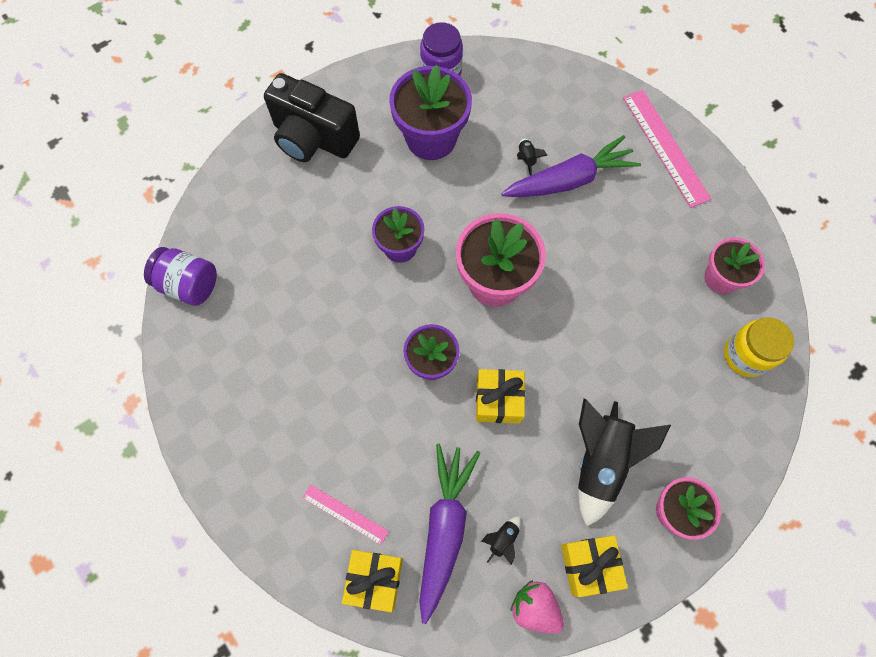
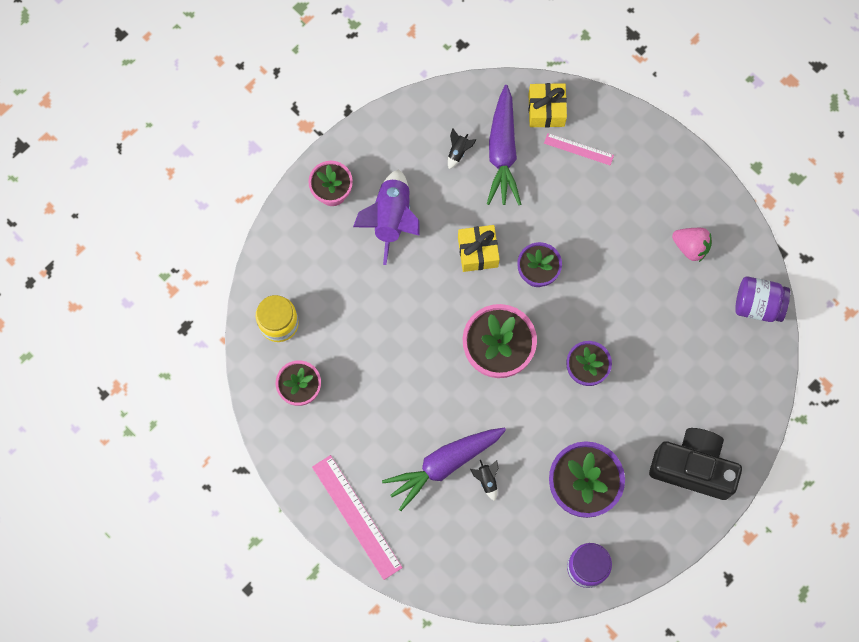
camera: 170 degrees right, 5 degrees up
(535, 607) = (429, 111): pink strawberry -> pink strawberry (691, 247)
(589, 565) = (393, 145): yellow gift -> none
(600, 461) = (391, 219): black rocket -> purple rocket

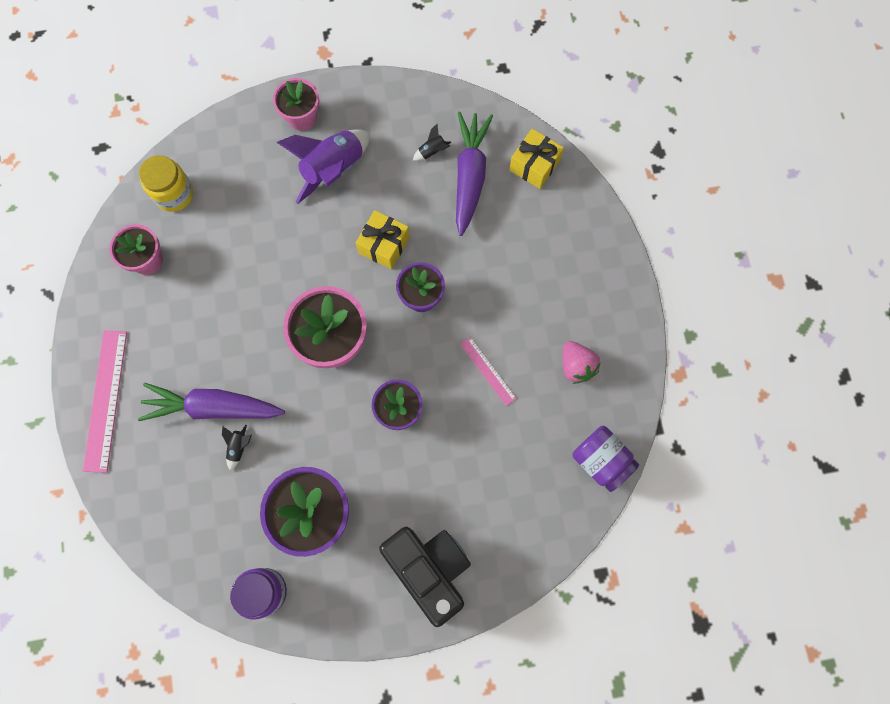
camera: 35 degrees right, 0 degrees up
(502, 152) = (470, 176): purple carrot -> purple carrot turned 150 degrees clockwise
(578, 149) = (538, 216): pink ruler -> pink ruler (488, 371)

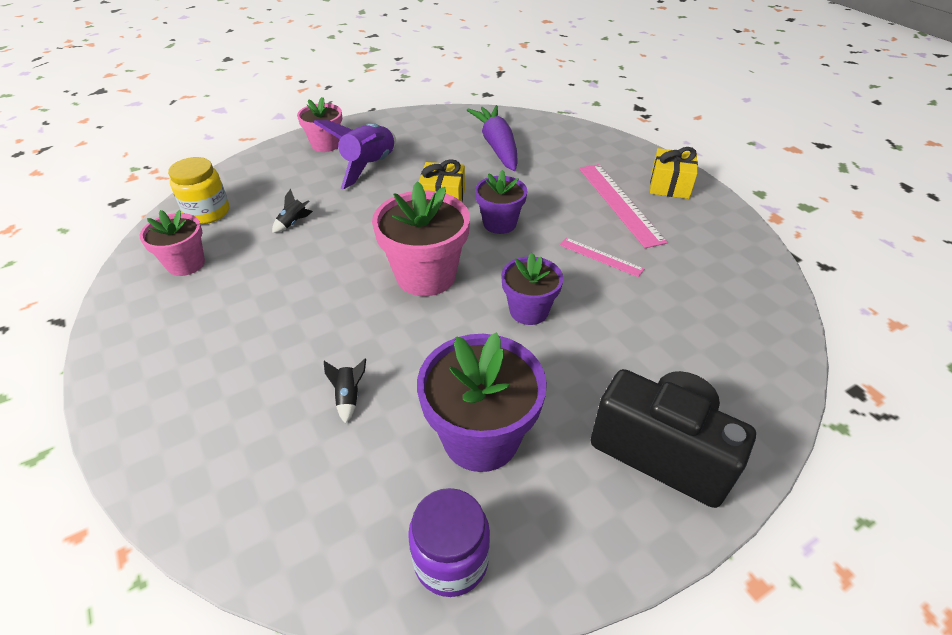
camera: 20 degrees left, 30 degrees down
(105, 400) = (148, 399): pink ruler -> pink ruler (619, 203)
(213, 407) = (301, 367): purple carrot -> none
(432, 151) = (455, 140): black rocket -> black rocket (293, 223)
(534, 165) = (548, 131): yellow gift -> yellow gift (669, 186)
(576, 366) = (681, 233): pink strawberry -> none
(601, 460) = (766, 293): purple jar -> none

